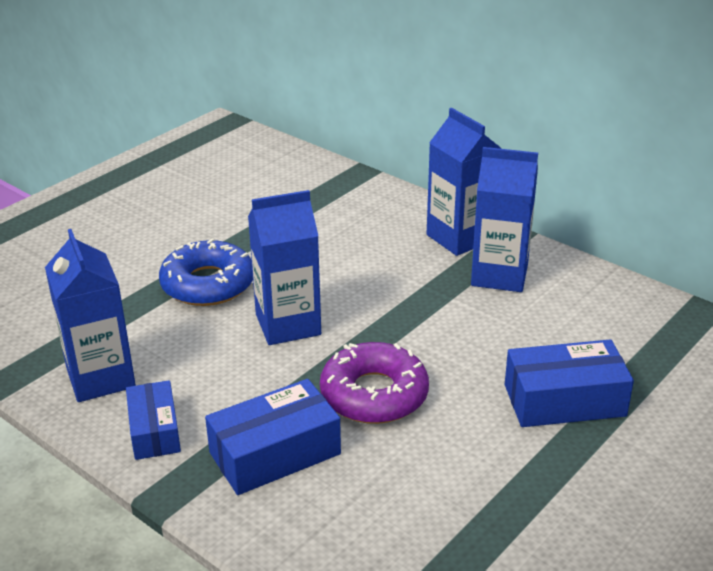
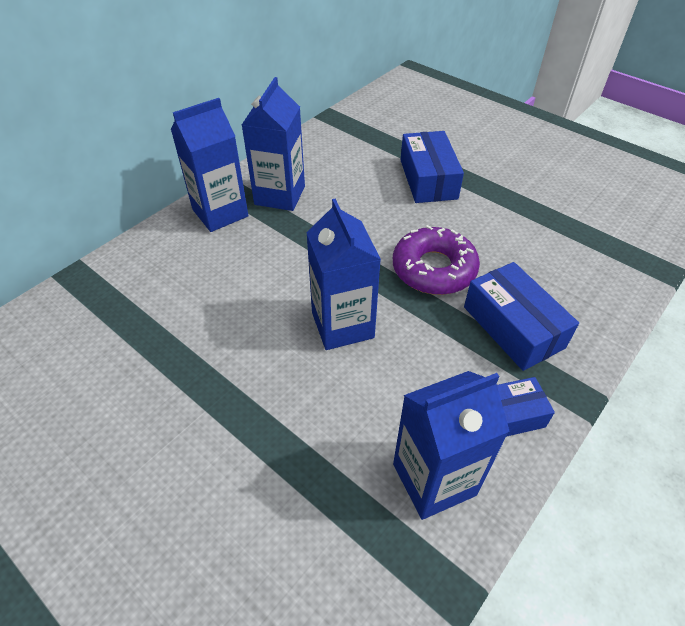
camera: 90 degrees left, 15 degrees up
(208, 284) = (268, 396): blue donut -> none

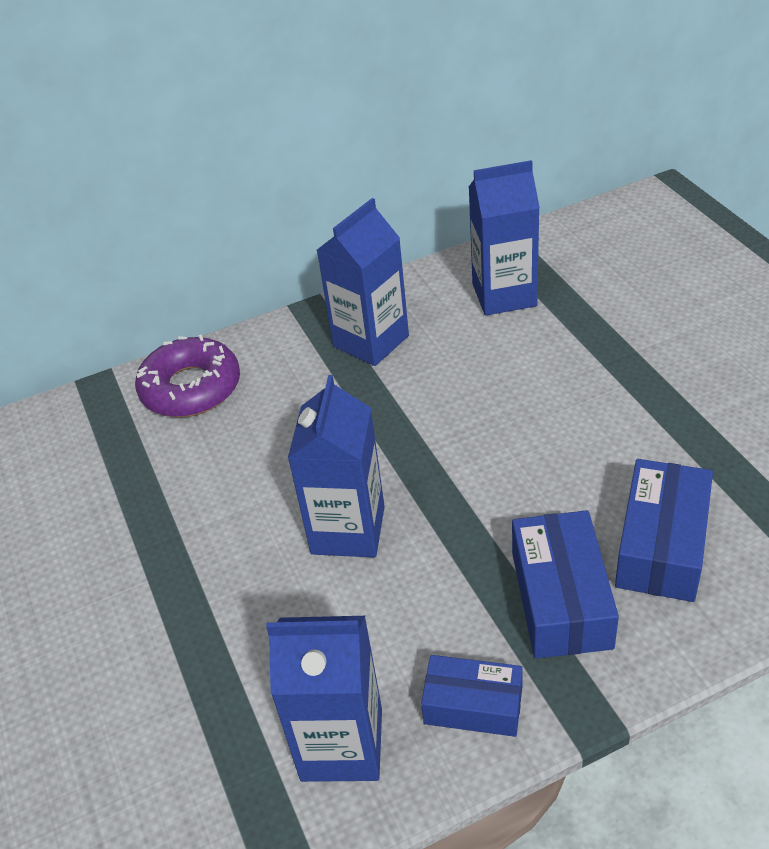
camera: 30 degrees right, 5 degrees down
(220, 213) = (287, 348): blue carton -> blue carton (504, 295)
(428, 179) = (580, 363): blue box -> blue box (661, 545)
(434, 269) = (506, 491): purple donut -> purple donut (191, 388)

